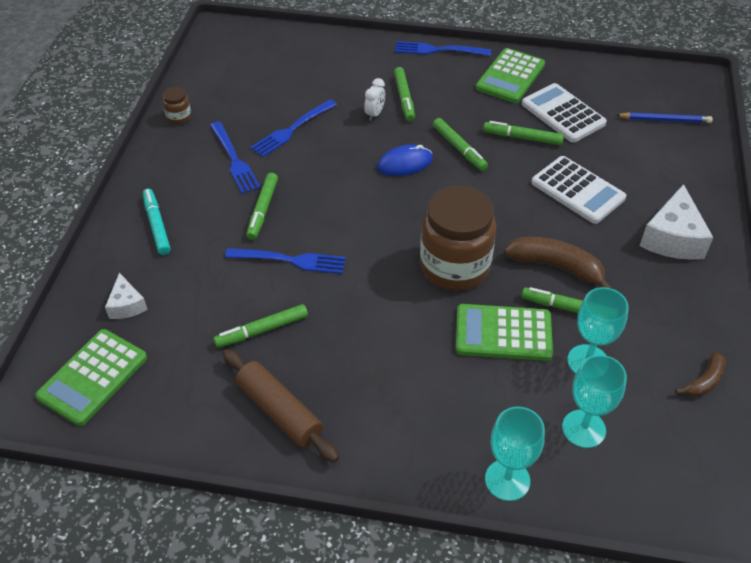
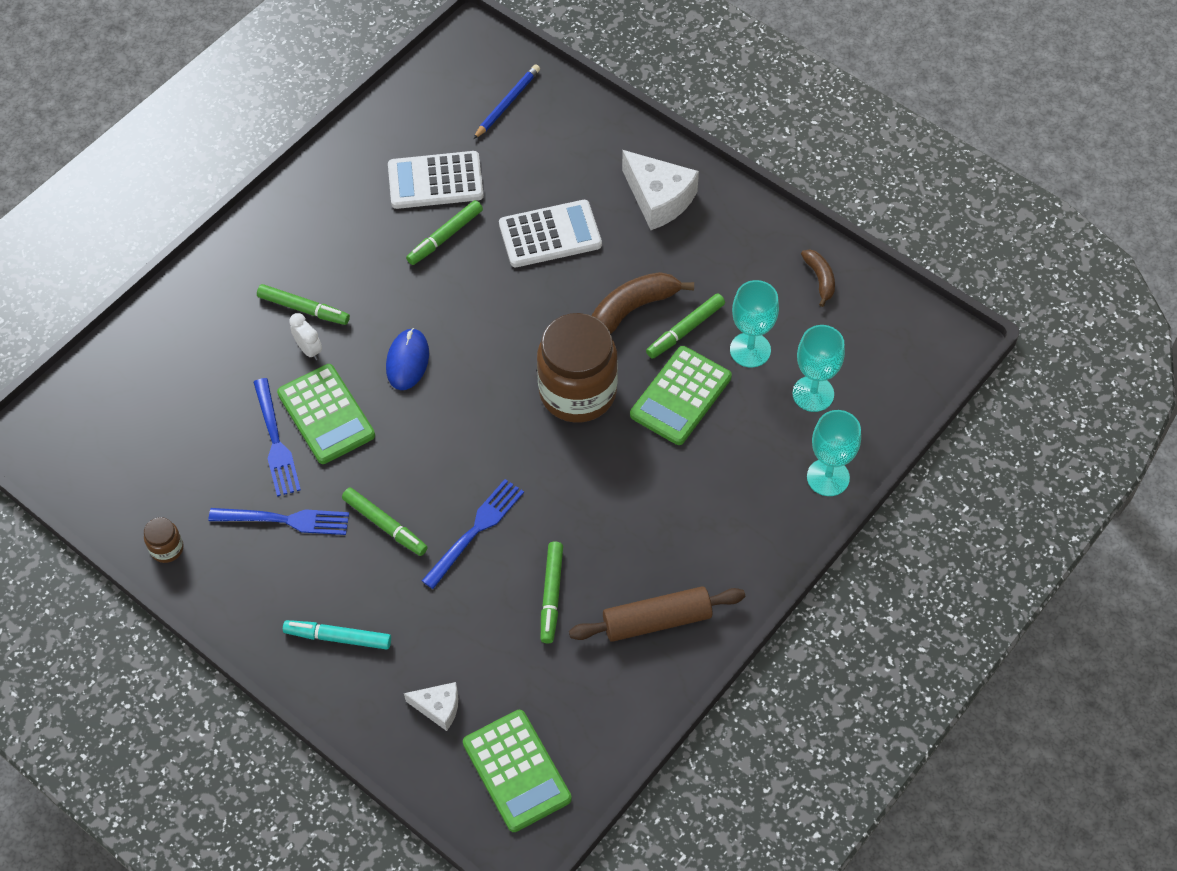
camera: 60 degrees left, 10 degrees up
(438, 50) = (246, 233): blue fork -> none
(459, 148) = (420, 301): green marker -> none
(510, 76) = (343, 192): green calculator -> green calculator (326, 414)

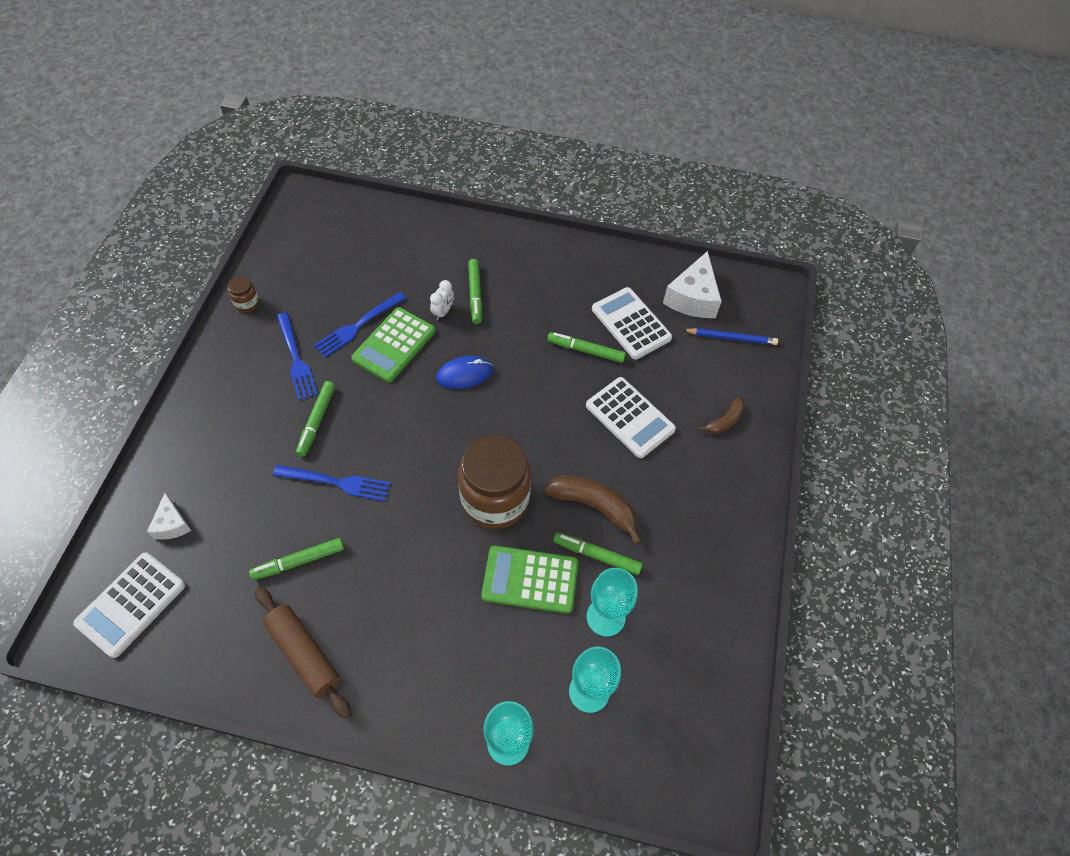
camera: 60 degrees right, 0 degrees up
(338, 637) = (211, 433): turquoise marker -> none
(516, 771) = (131, 604): green calculator -> white calculator
(658, 199) = (713, 480): white cheese -> white cheese (692, 298)
(820, 279) = (712, 646): brown banana -> brown banana (724, 421)

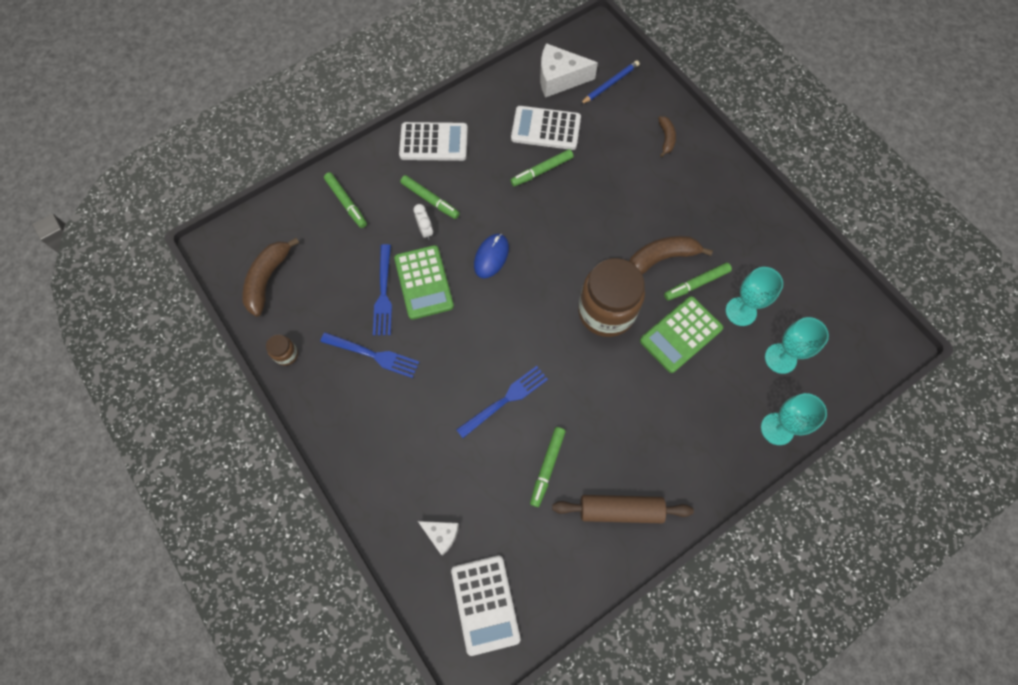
camera: 45 degrees left, 10 degrees up
(301, 245) = (268, 279): none -> brown banana
(316, 421) = (442, 378): green marker -> green marker (346, 203)
(630, 417) = (616, 187): white calculator -> white calculator (434, 142)
(692, 298) = (559, 78): white cheese -> white cheese turned 120 degrees clockwise

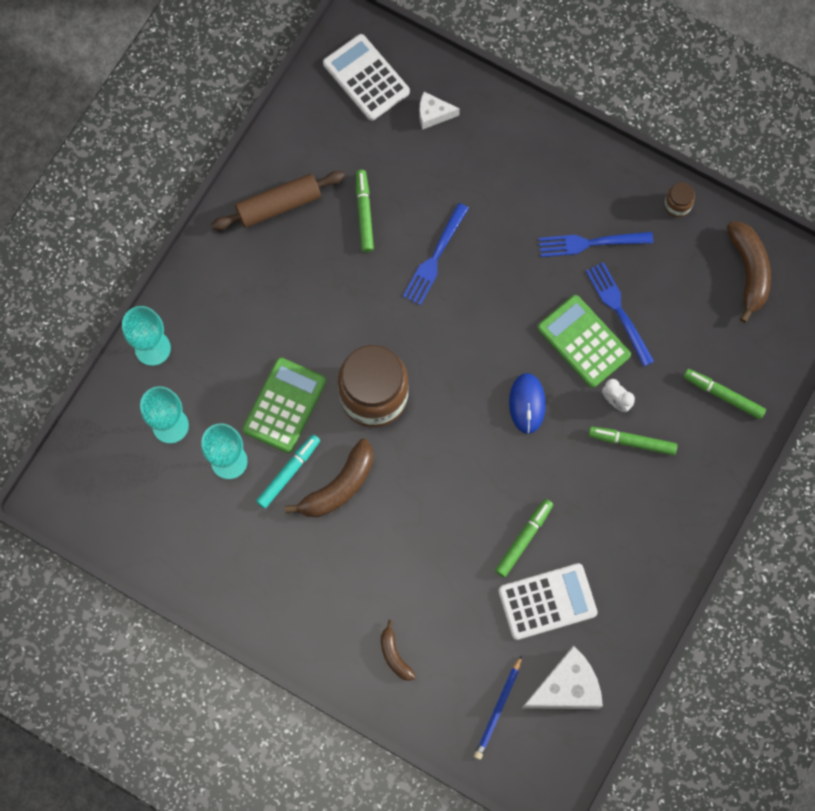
camera: 155 degrees right, 5 degrees up
(434, 142) = (671, 520): white calculator -> none
(696, 284) = (289, 472): green marker -> turquoise marker

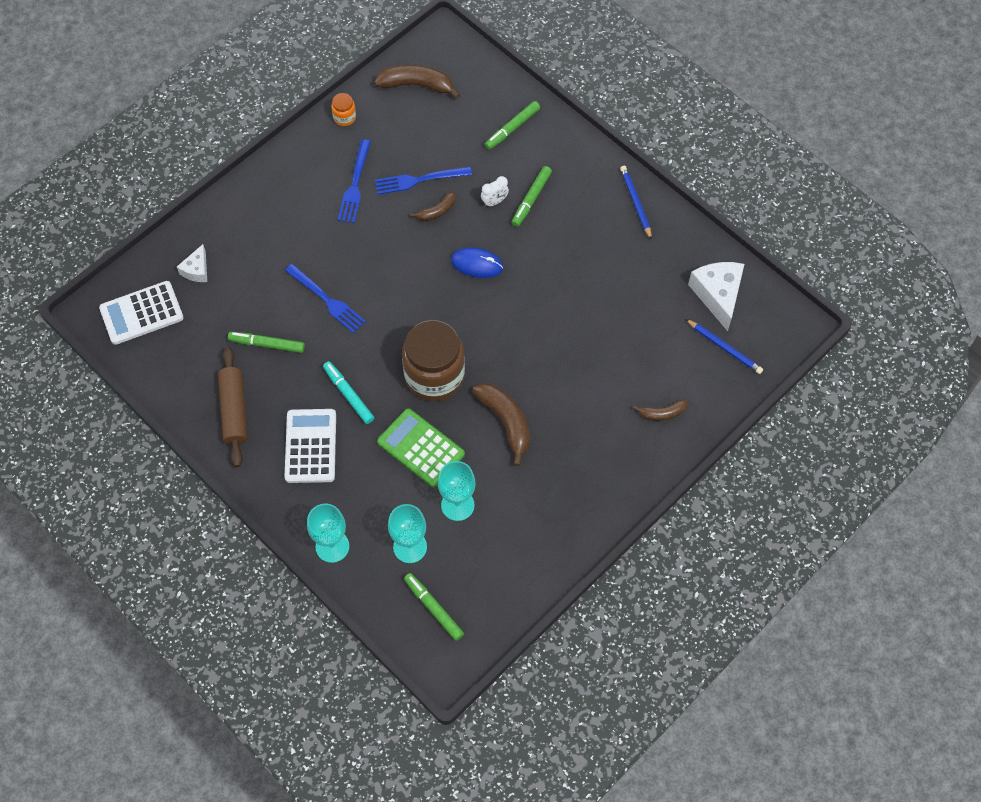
camera: 75 degrees left, 10 degrees down
(289, 472) = (482, 459): turquoise marker -> turquoise marker (348, 395)
(524, 539) = (590, 295): green marker -> green marker (433, 608)
(547, 601) = (645, 291): white calculator -> white calculator (310, 446)
(583, 341) = (437, 211): green calculator -> brown banana
(664, 563) = (635, 203): none -> blue pencil
(677, 205) = (344, 117): brown jar -> orange jar

